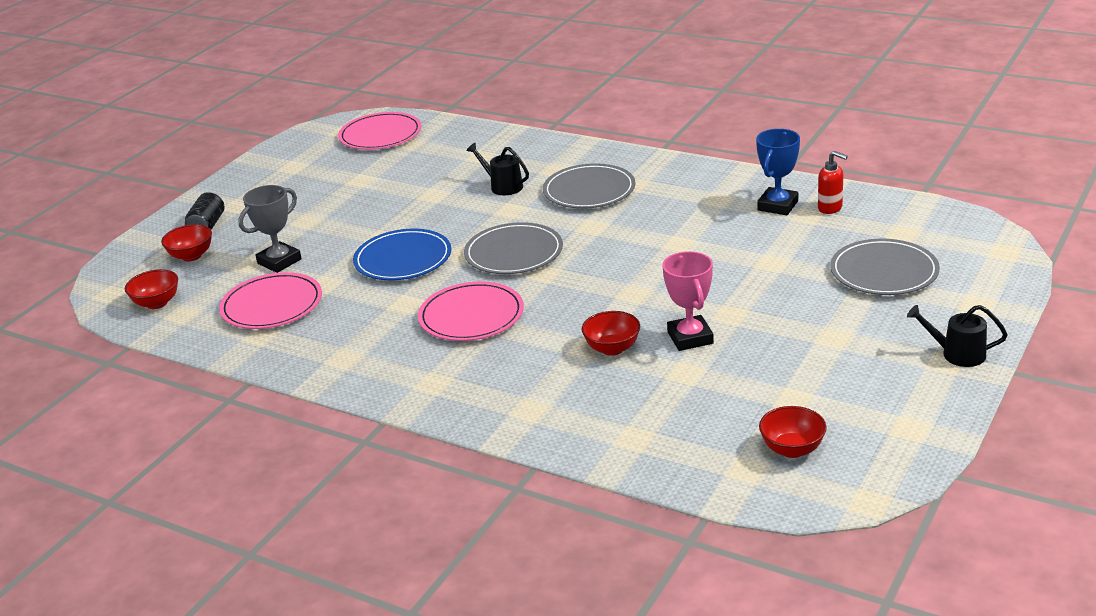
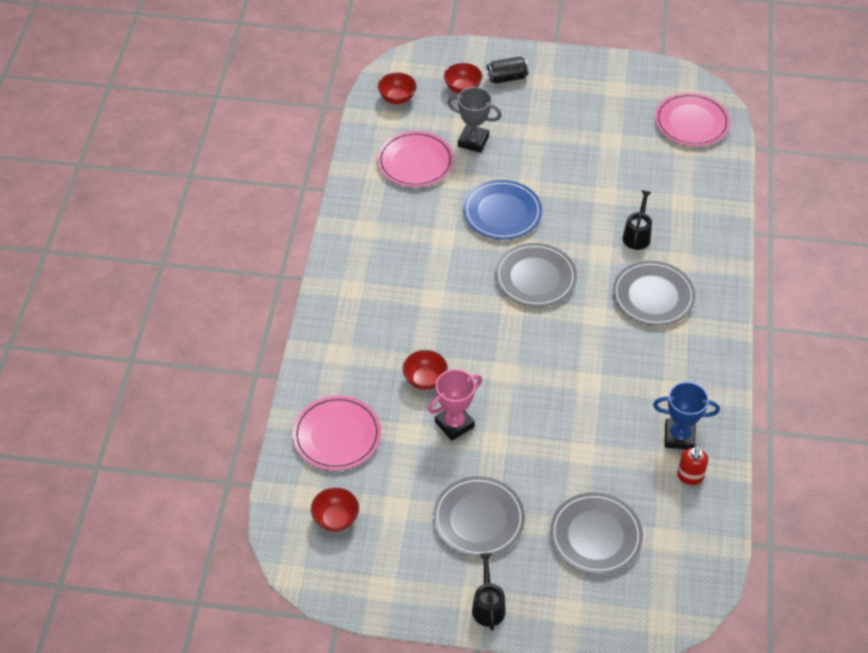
camera: 65 degrees right, 20 degrees up
(471, 316) = (440, 281): pink plate -> pink plate (337, 435)
(833, 342) = (478, 519): none -> grey plate

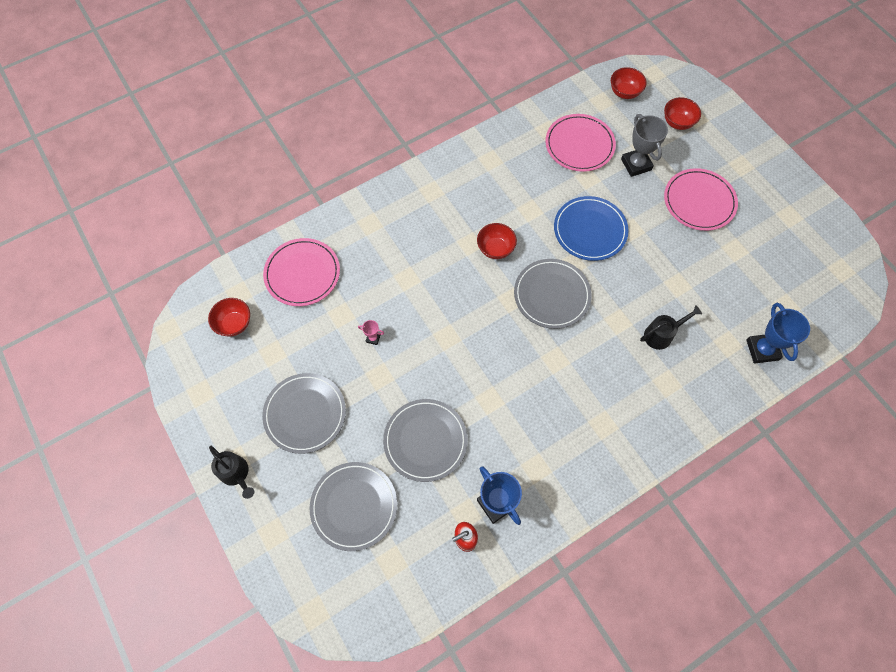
camera: 50 degrees right, 15 degrees up
(425, 379) = (395, 291): red bowl -> red bowl (495, 249)
(454, 424) = (373, 338): pink trophy -> pink trophy, size x0.46
(488, 605) = (236, 474): black watering can -> black watering can turned 90 degrees clockwise
(507, 78) = (718, 141): black can -> none
(653, 296) = (614, 388): grey plate -> grey plate (425, 440)
(691, 122) = (817, 292): pink plate -> pink plate (699, 201)
(706, 187) = (762, 350): none -> blue trophy

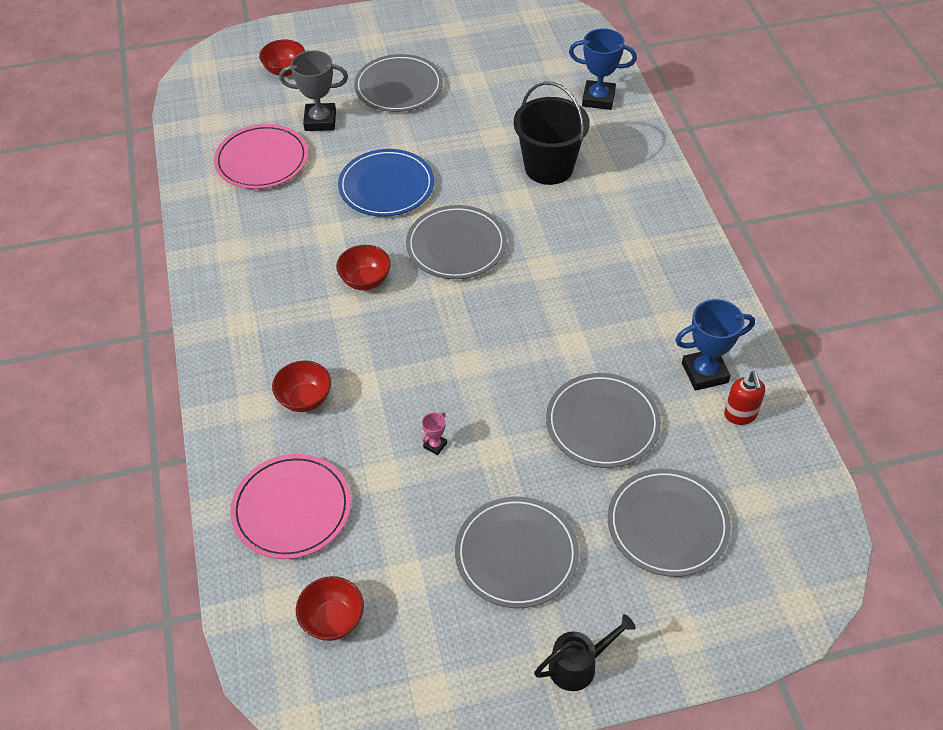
camera: 70 degrees left, 15 degrees down
(624, 92) = (213, 99): red bowl -> red bowl (305, 399)
(662, 334) = (549, 167): black watering can -> black bucket
(699, 201) = (398, 87): pink plate -> grey plate

